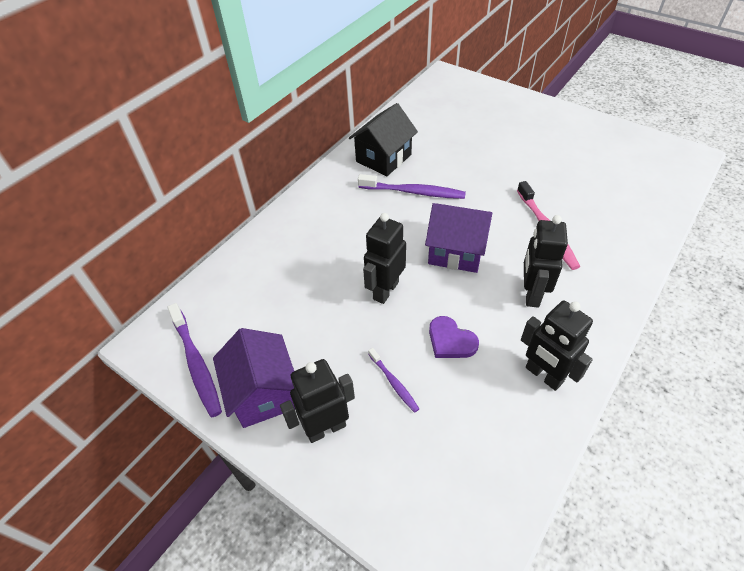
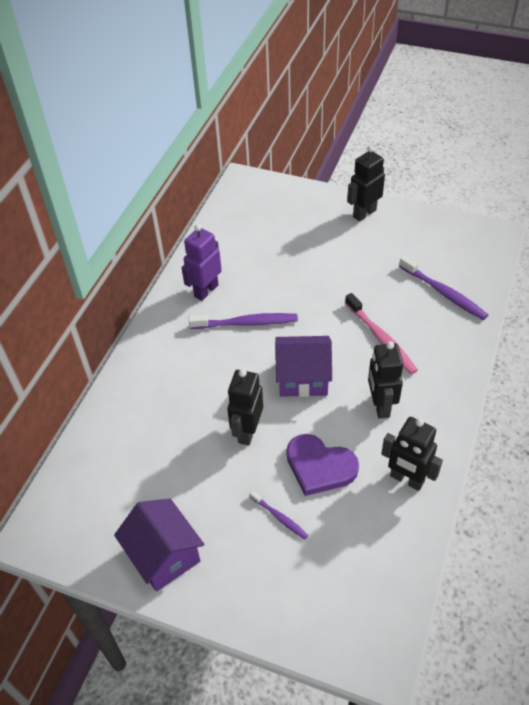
camera: 15 degrees left, 0 degrees up
(196, 364) = (90, 544): purple toothbrush -> purple toothbrush (443, 293)
(325, 428) = (231, 572): black robot -> black robot (364, 213)
(383, 158) = (206, 290): black house -> purple robot
(450, 341) = (319, 466): purple heart -> purple heart, size x1.51

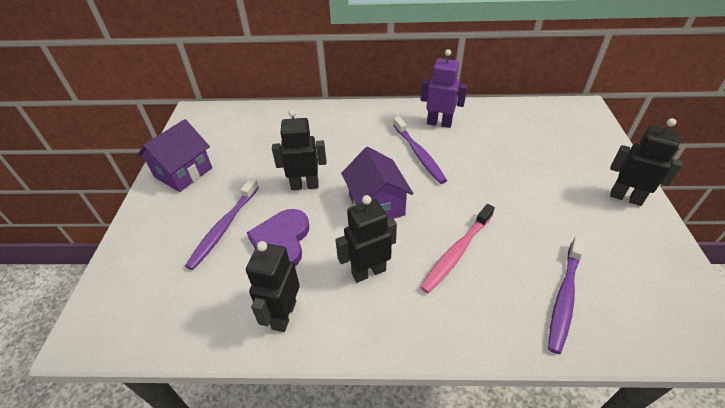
camera: 70 degrees right, 5 degrees down
(279, 517) = (224, 227): purple toothbrush -> purple toothbrush, size x1.79

